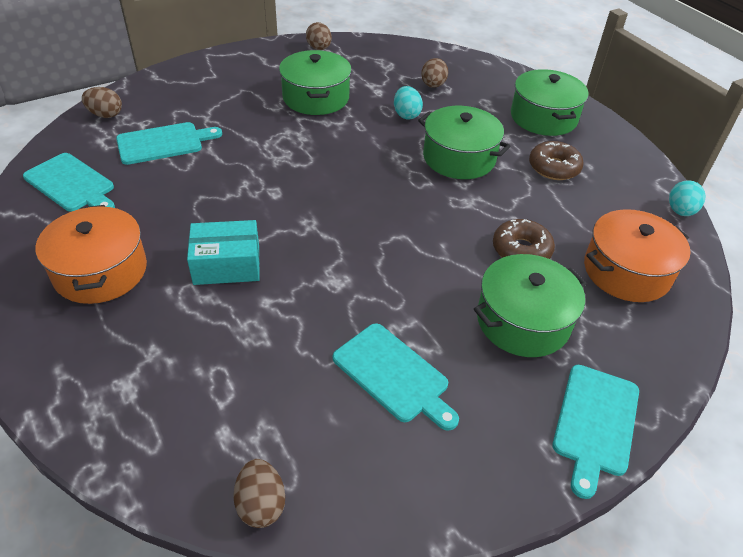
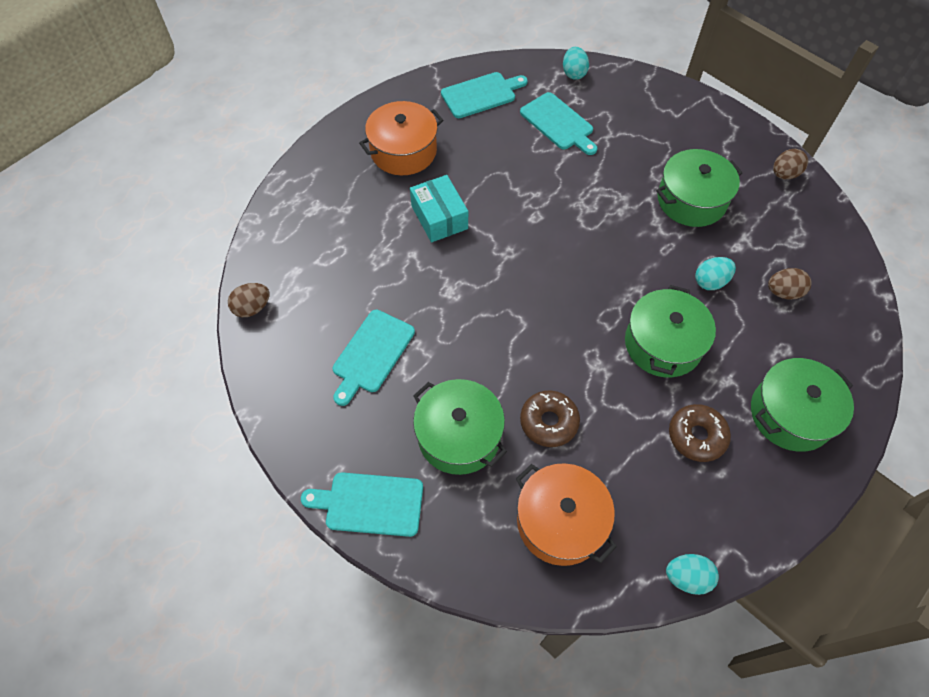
camera: 75 degrees right, 15 degrees up
(71, 184) = (481, 94): turquoise cutting board -> turquoise cutting board turned 135 degrees counterclockwise
(105, 115) = (574, 73): brown egg -> turquoise egg

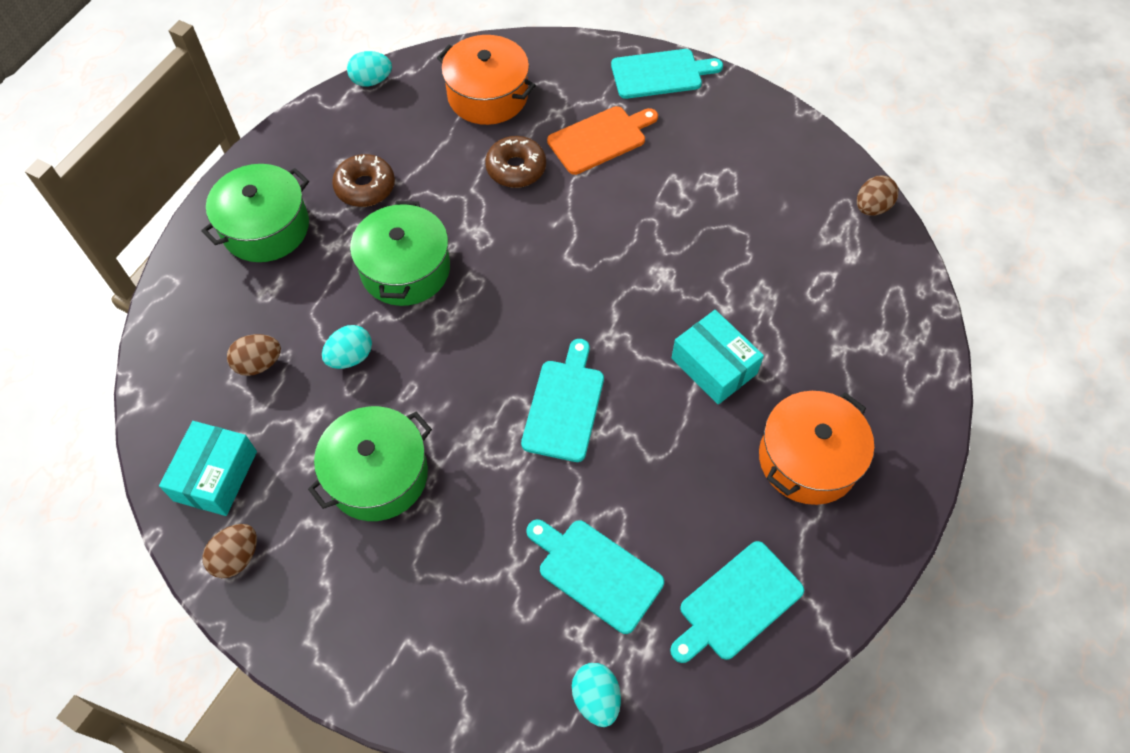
camera: 165 degrees right, 0 degrees up
(371, 354) = (719, 190): turquoise cutting board -> turquoise cutting board (565, 406)
(459, 436) = (600, 139): green pot -> orange cutting board
(805, 223) = (215, 476): none -> turquoise box

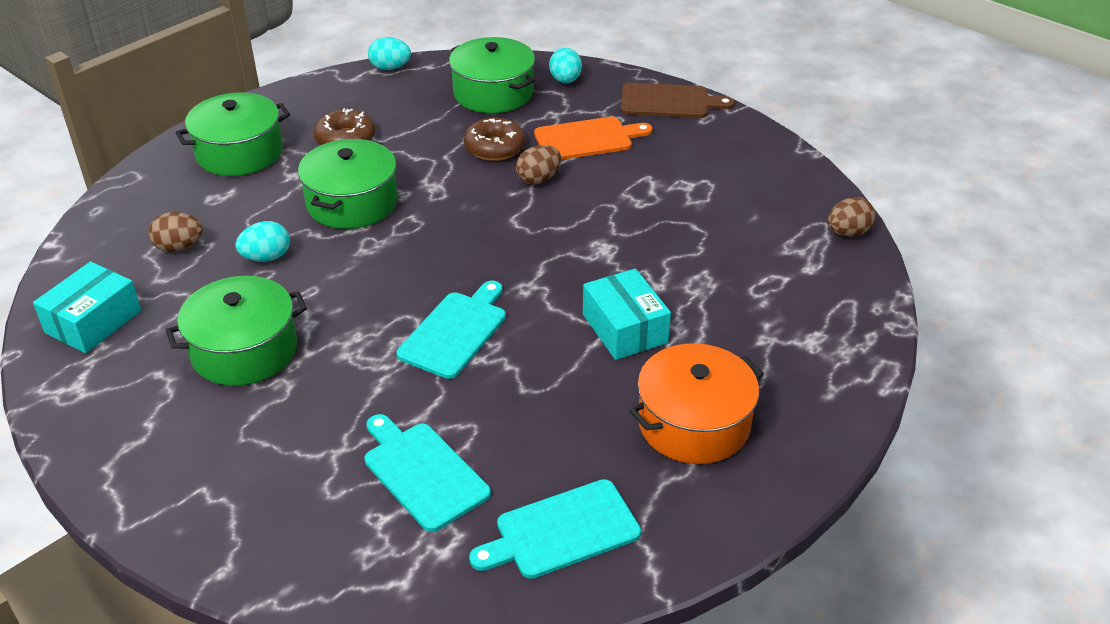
camera: 15 degrees right, 20 degrees down
(237, 557) = (77, 387): brown egg -> brown egg (538, 179)
(488, 95) = (493, 93): orange pot -> green pot
(596, 698) = (371, 580): turquoise egg -> turquoise egg (565, 80)
(660, 74) = (669, 102): turquoise cutting board -> brown cutting board

